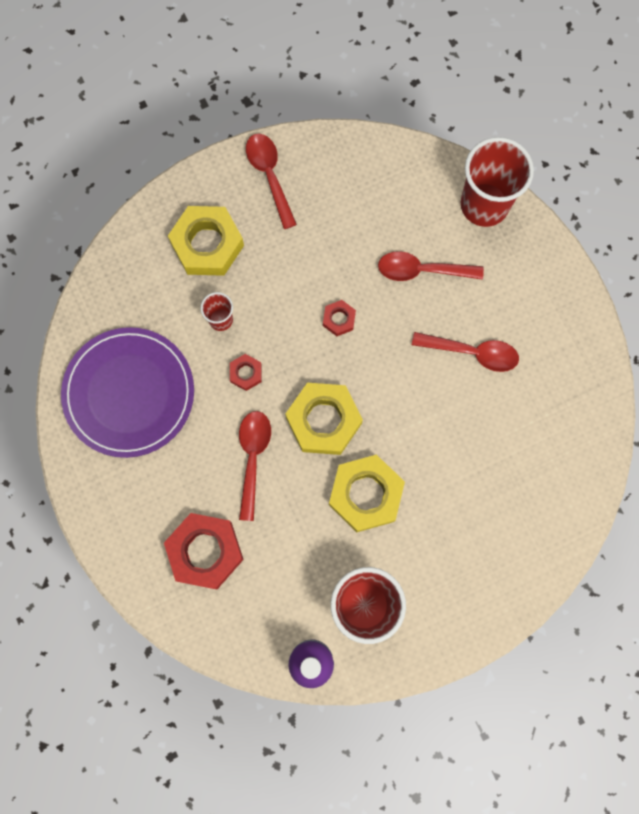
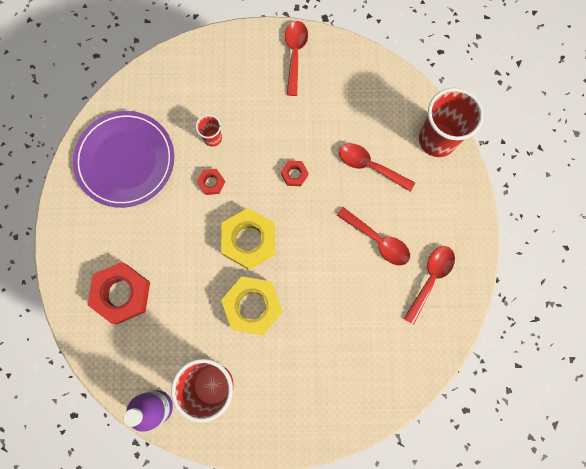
camera: 25 degrees right, 0 degrees up
(207, 244) = (229, 83): yellow nut -> none
(253, 458) = (187, 244): red spoon -> red spoon (430, 279)

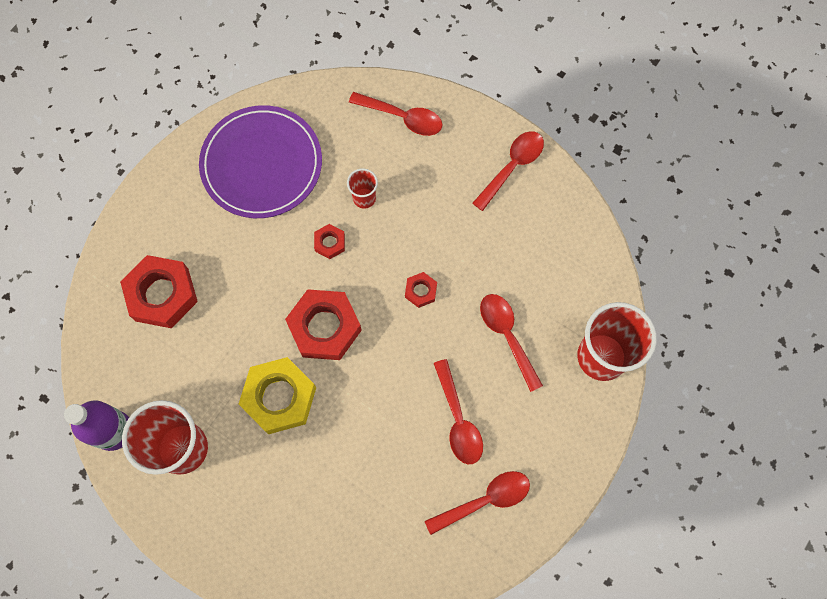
camera: 35 degrees right, 5 degrees down
(199, 67) = (402, 117): none -> red spoon
(249, 240) = (324, 327): yellow nut -> red nut

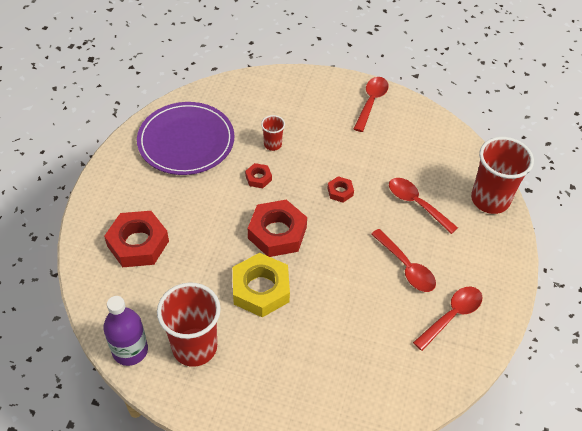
camera: 20 degrees left, 20 degrees down
(402, 117) = (280, 91): red spoon -> none

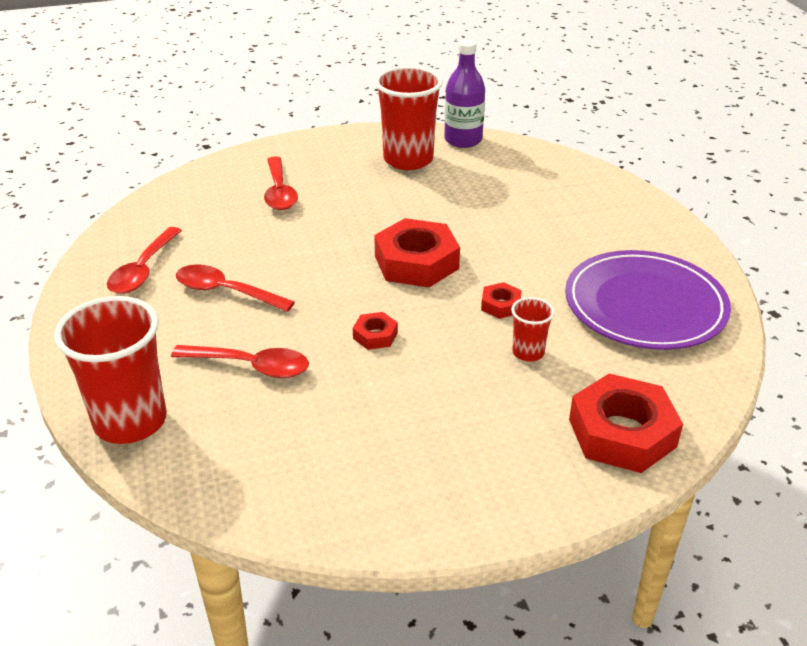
camera: 150 degrees right, 15 degrees down
(138, 243) = (556, 198): red nut -> red nut (622, 433)
(261, 289) = (386, 213): yellow nut -> none
(371, 102) = (436, 498): red spoon -> red spoon (279, 192)

